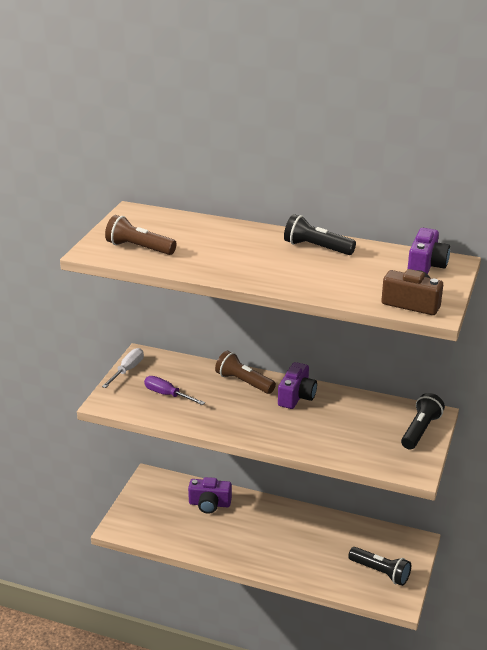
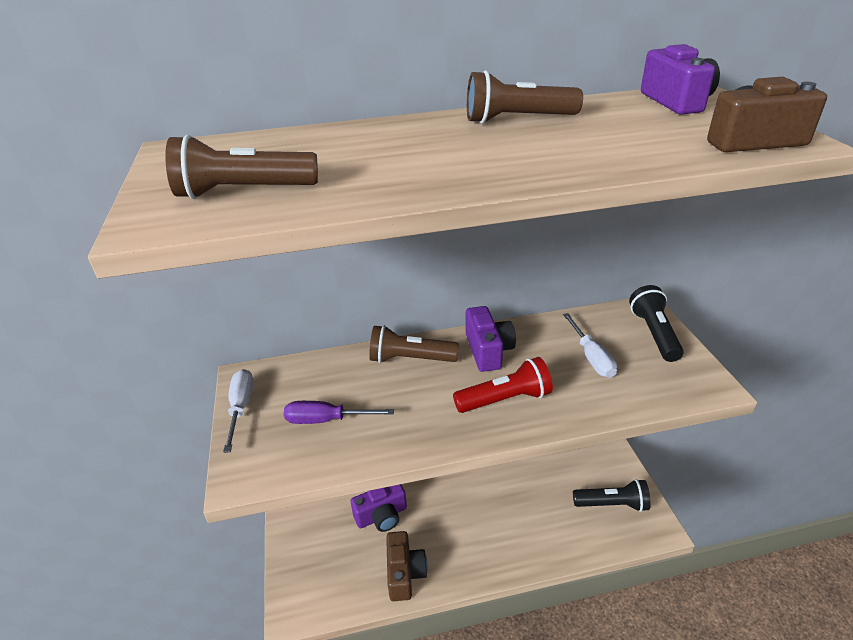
camera: 30 degrees left, 5 degrees up
(199, 541) = (404, 573): none -> brown camera
(277, 426) = (505, 399): none -> red flashlight
(316, 247) = (516, 120): black flashlight -> brown flashlight
(359, 426) = (591, 357): none -> white screwdriver

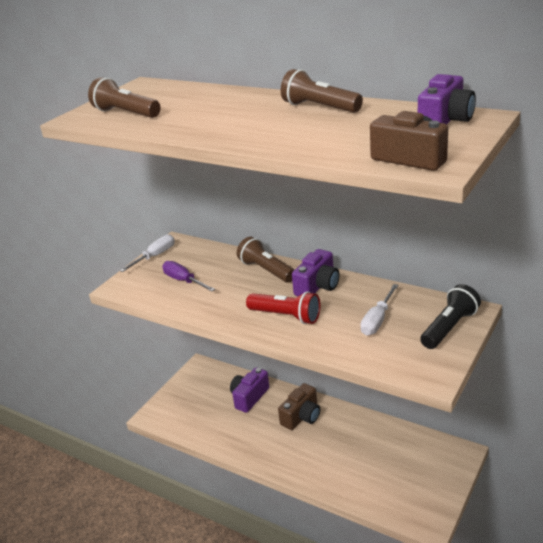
camera: 45 degrees right, 5 degrees down
(381, 516) = (249, 397): purple camera -> purple camera turned 105 degrees clockwise
(404, 573) = (228, 435): brown camera -> brown camera (302, 416)
(612, 504) = (412, 485): black flashlight -> none

